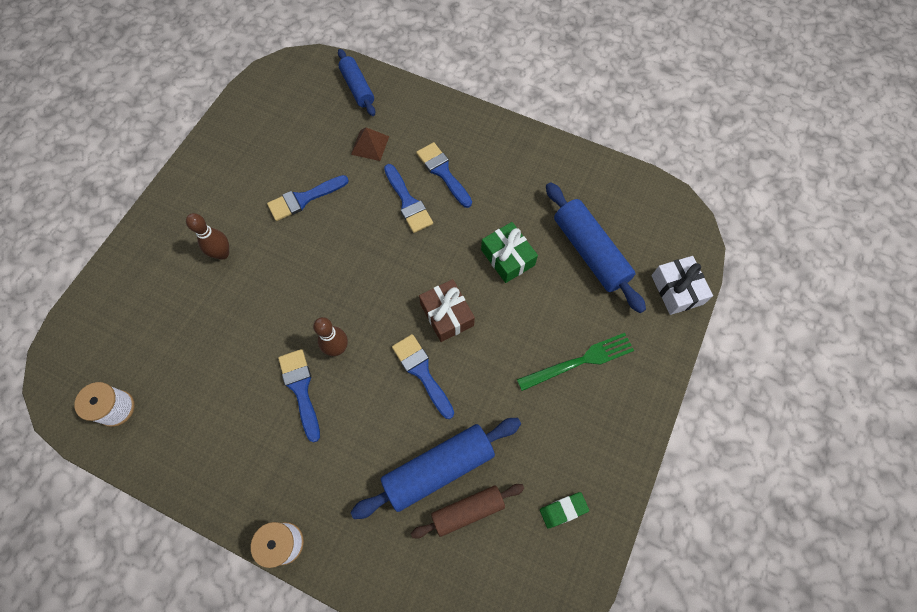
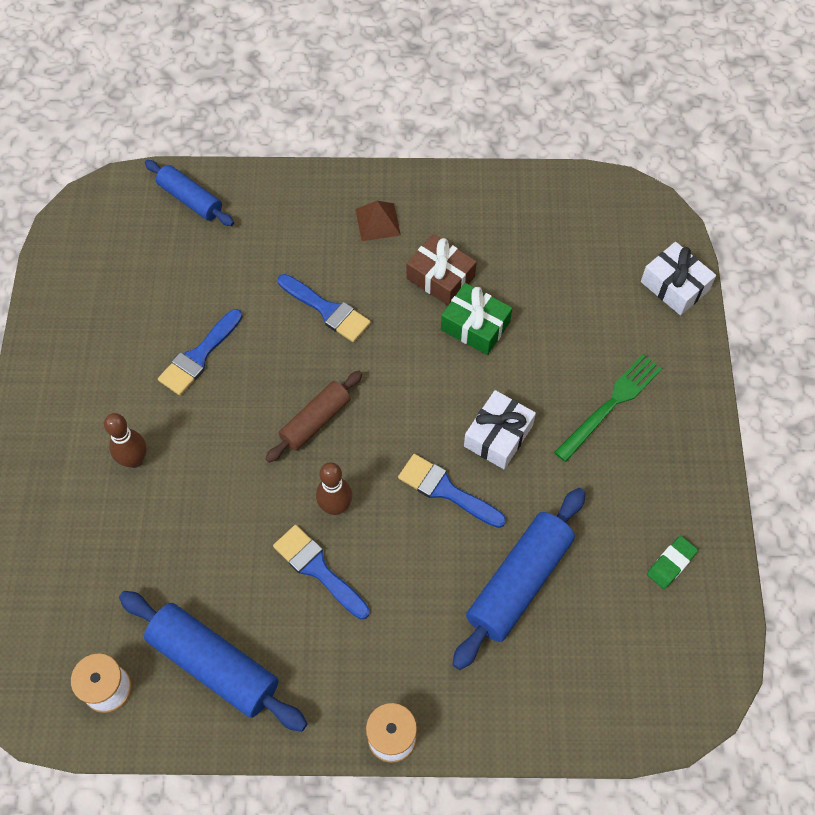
camera: 25 degrees left, 5 degrees down
(370, 145) = (244, 262): brown pyramid -> brown pyramid (378, 222)
(443, 172) = (350, 260): blue brush -> none
(447, 314) = (440, 417): brown gift -> brown gift (440, 277)
(468, 511) = (573, 610): brown rolling pin -> brown rolling pin (315, 421)
(481, 348) = (498, 436): none -> white gift
(590, 252) = (562, 283): blue rolling pin -> blue rolling pin (214, 664)

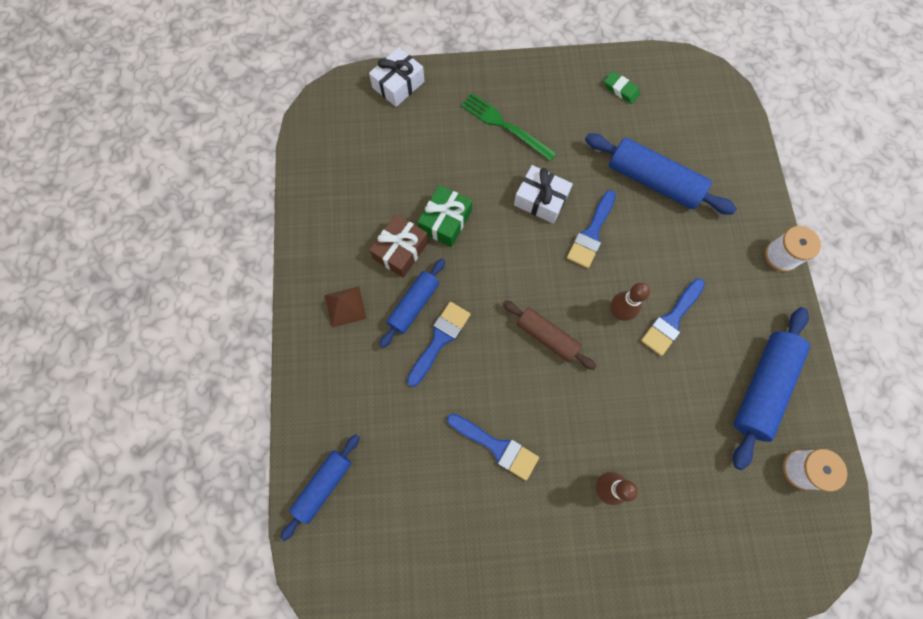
camera: 95 degrees left, 10 degrees up
(371, 287) = (414, 305): none -> blue rolling pin

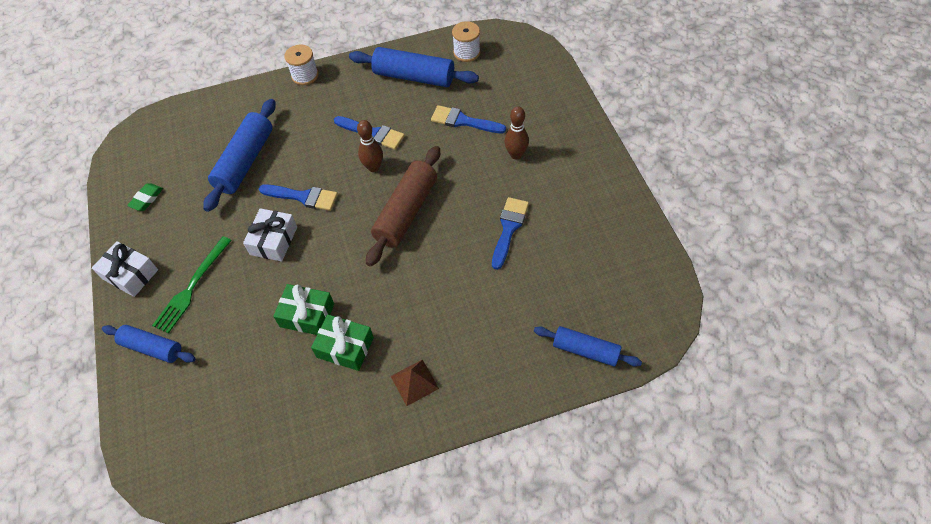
camera: 100 degrees left, 15 degrees down
(398, 84) = (140, 404): white gift -> white gift (130, 274)
(400, 250) = (345, 347): brown gift -> green gift
(414, 305) = (400, 321): blue rolling pin -> blue rolling pin (152, 348)
(439, 340) = (428, 291): blue brush -> blue brush (463, 121)
(547, 337) = (406, 212): brown rolling pin -> brown rolling pin, size x1.58

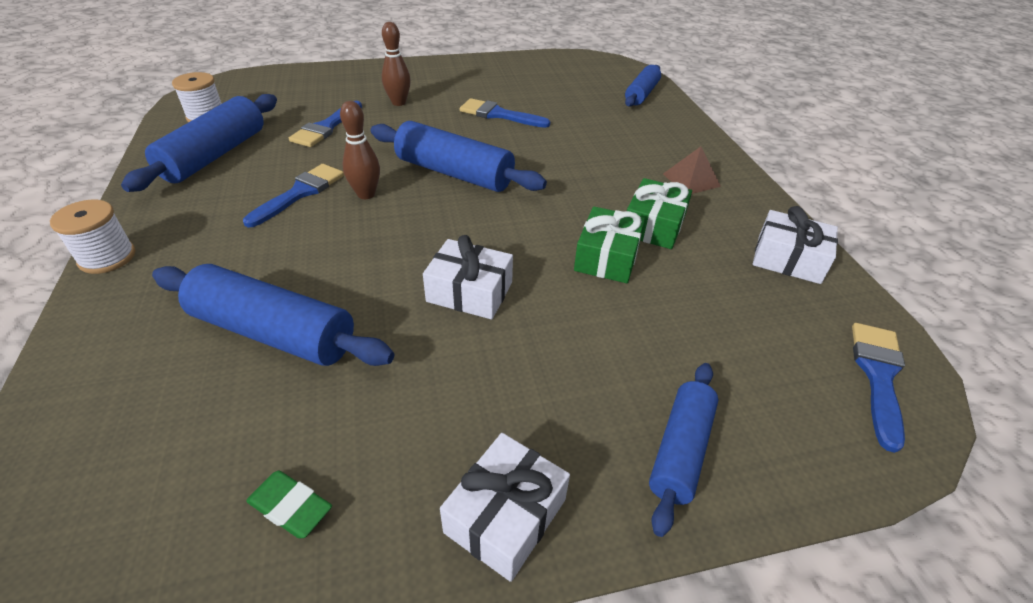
camera: 90 degrees left, 15 degrees down
(192, 287) = (548, 397): green fork -> none
(303, 197) = (392, 260): blue brush -> blue brush (878, 376)
(305, 441) = (788, 259): none -> white gift
(406, 212) = (454, 173): brown rolling pin -> blue rolling pin

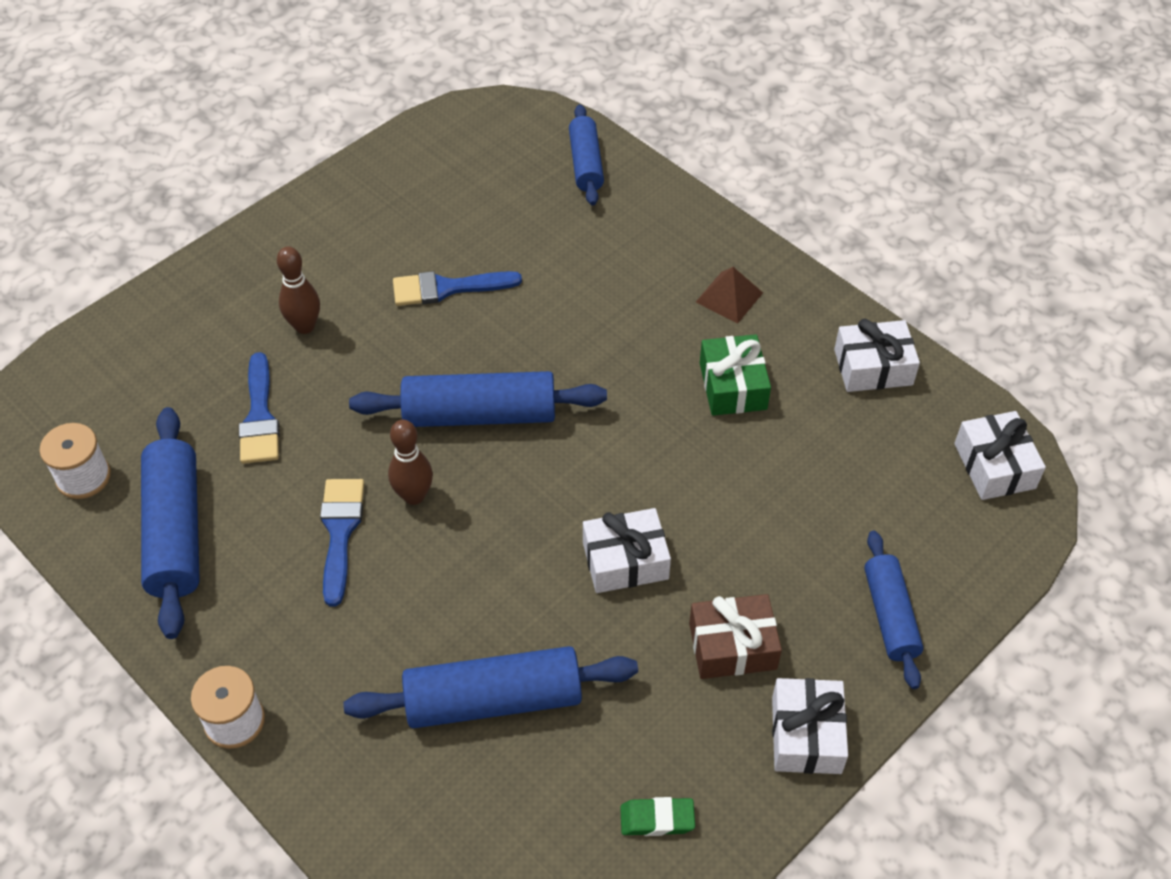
camera: 30 degrees left, 10 degrees up
(501, 395) = (732, 646): none -> brown gift
(607, 257) = (716, 451): green gift -> none
(878, 376) = (994, 466): blue brush -> white gift

